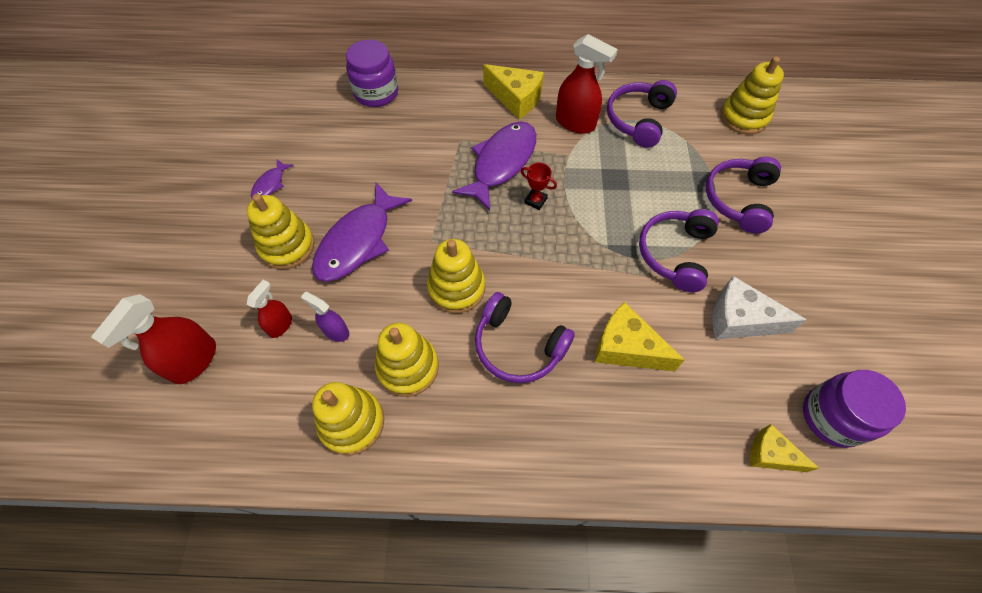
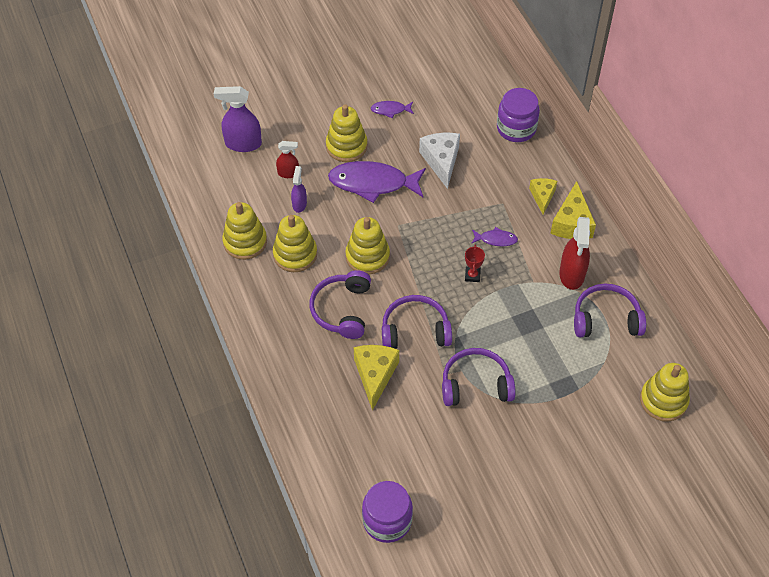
camera: 65 degrees right, 5 degrees down
(194, 361) = (243, 144): red spray bottle -> purple spray bottle
(501, 163) = (496, 239): purple fish -> purple fish, size x0.46
(738, 199) = (559, 417): purple headphones -> purple headphones (415, 330)
(739, 320) = (438, 443): white cheese -> white cheese (441, 161)
(770, 455) = (338, 485): yellow cheese -> yellow cheese (542, 196)

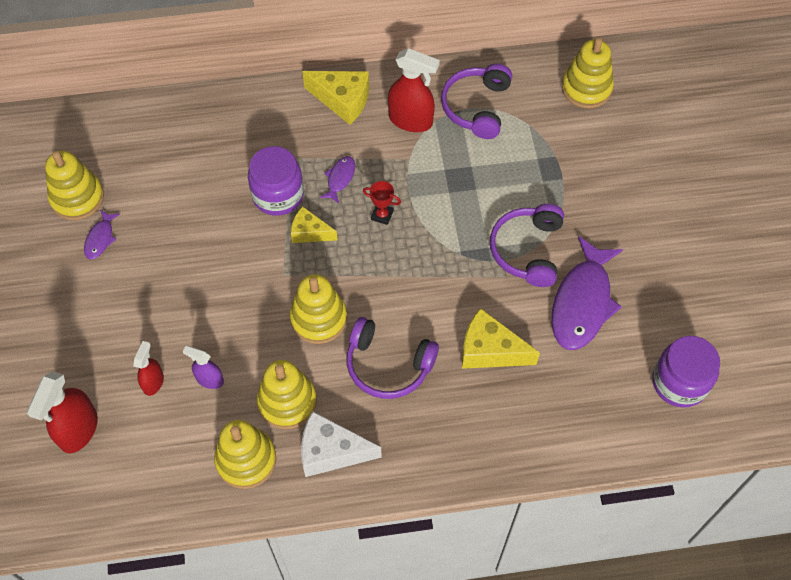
camera: 75 degrees left, 5 degrees up
(243, 144) = (78, 430): purple spray bottle -> red spray bottle
(346, 146) = (137, 302): yellow stacking toy -> yellow stacking toy (77, 198)
(373, 183) = (209, 286): purple fish -> purple fish (582, 302)
(415, 330) = (440, 293): purple headphones -> none
(441, 161) = (205, 204): white cheese -> white cheese (331, 451)
(516, 128) = (188, 115): purple jar -> purple jar (278, 195)
(542, 196) = (296, 117): yellow cheese -> yellow cheese (309, 232)

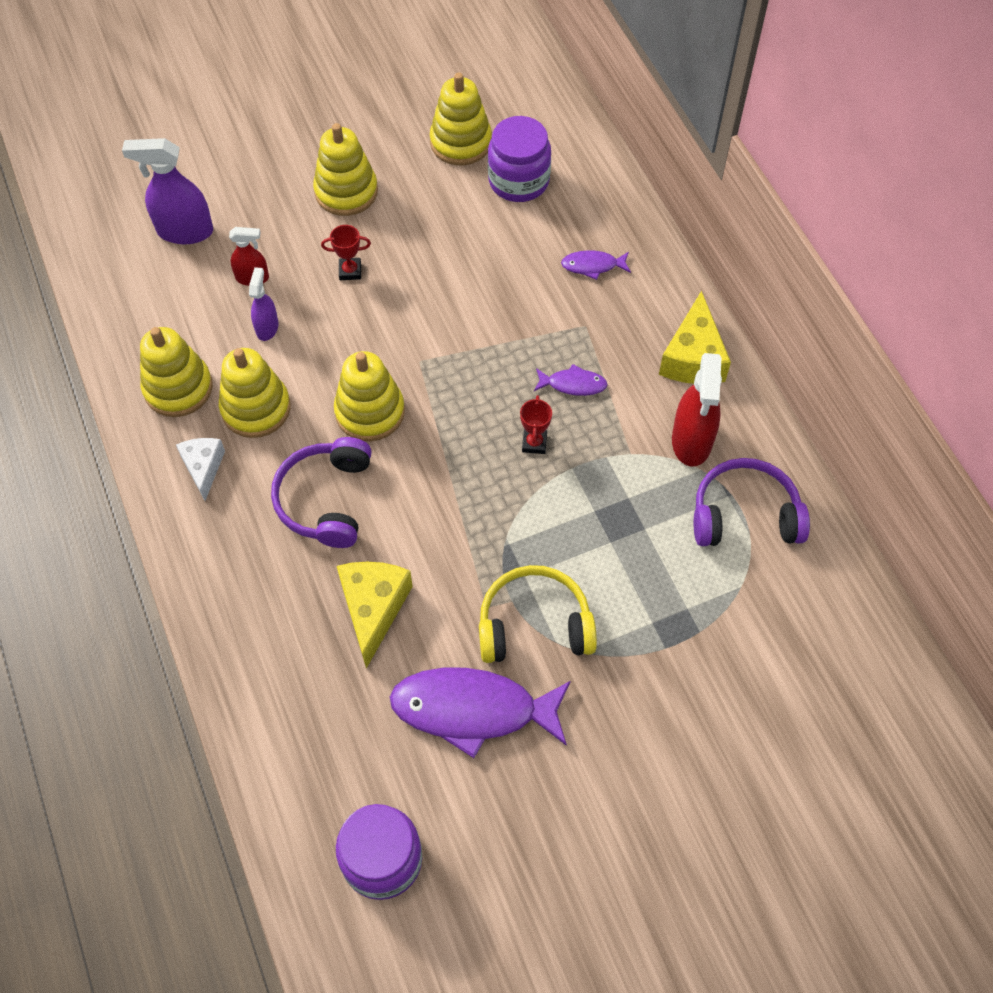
camera: 75 degrees right, 0 degrees up
(78, 430) = (184, 231): red spray bottle -> purple spray bottle
(100, 238) = (415, 178): purple fish -> purple fish (592, 266)
(176, 306) = (350, 271): none -> red trophy
(278, 195) = (527, 326): purple jar -> purple jar (518, 181)
(309, 232) = (485, 372): yellow cheese -> none
(331, 451) = (203, 468): white cheese -> white cheese, size x0.64
(527, 250) = (534, 624): purple headphones -> yellow headphones
(586, 88) = (836, 651): yellow stacking toy -> yellow stacking toy (346, 192)

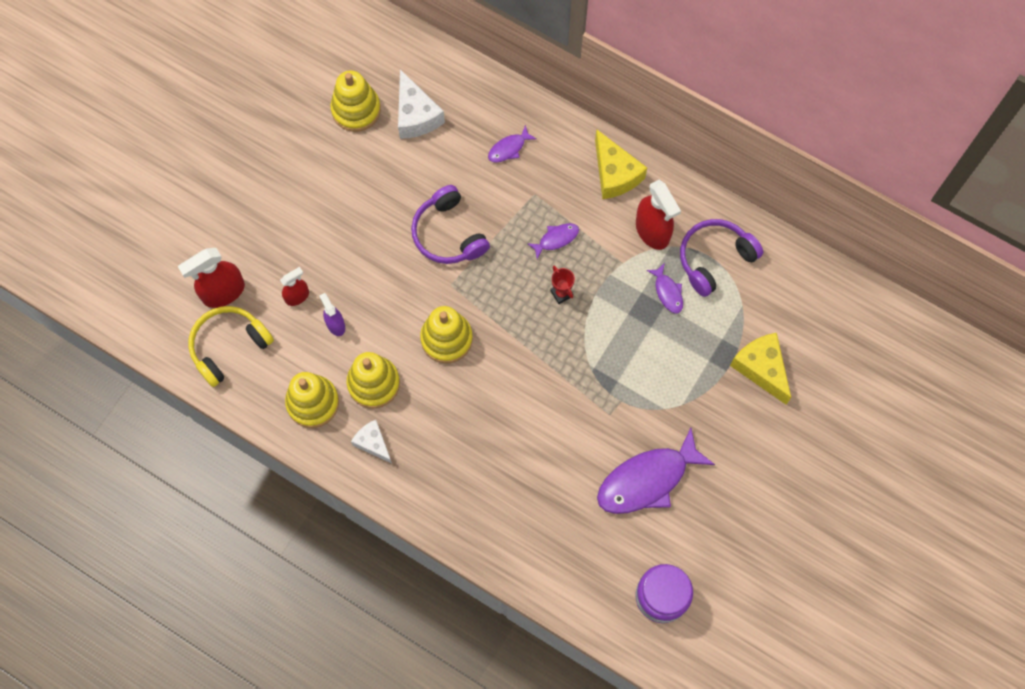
camera: 35 degrees left, 10 degrees up
(184, 231) = (223, 292): purple spray bottle -> red spray bottle
(326, 499) = (465, 413): purple headphones -> purple headphones (448, 234)
(346, 192) = (308, 195): yellow stacking toy -> none
(350, 271) = (357, 250): red trophy -> none
(373, 609) = (546, 460): yellow cheese -> yellow cheese (761, 368)
(518, 181) = (416, 115): purple jar -> white cheese
(534, 624) = (644, 407): yellow headphones -> yellow headphones (229, 346)
(660, 516) = (667, 292): none -> purple fish

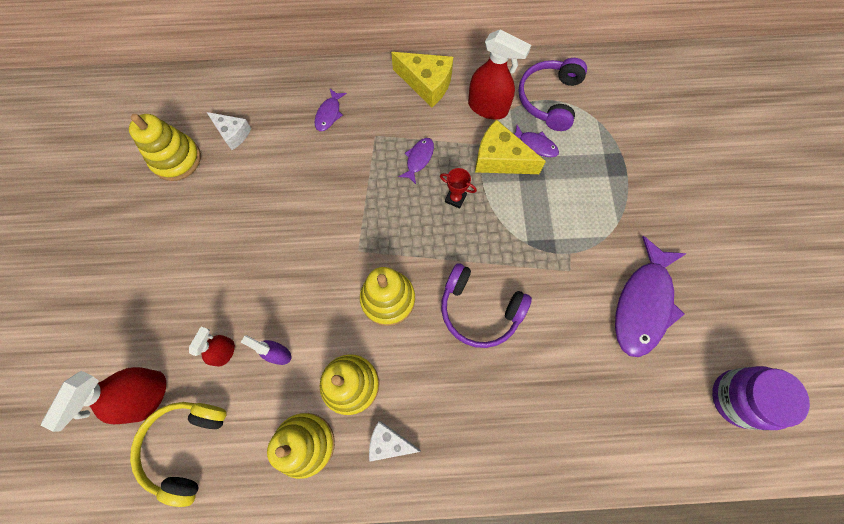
camera: 35 degrees left, 0 degrees up
(416, 115) = (233, 133): white cheese -> white cheese, size x0.64
(448, 234) = (326, 210): purple headphones -> purple headphones (479, 310)
(761, 368) = (650, 157): yellow cheese -> yellow cheese (500, 159)

